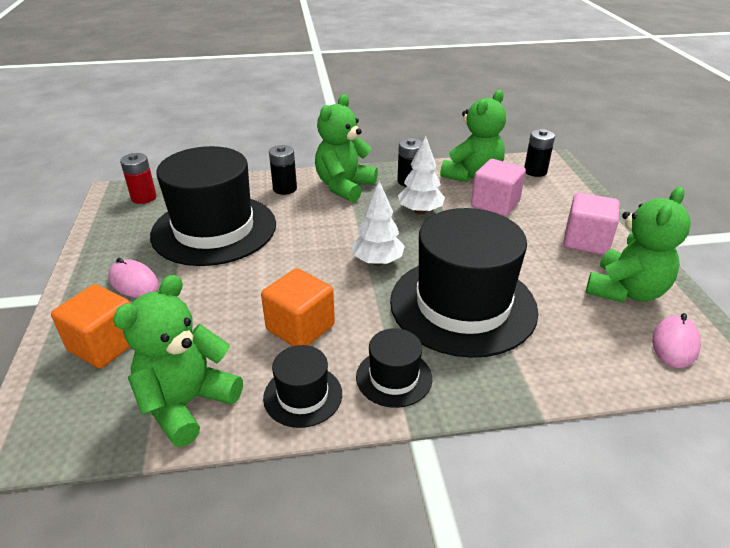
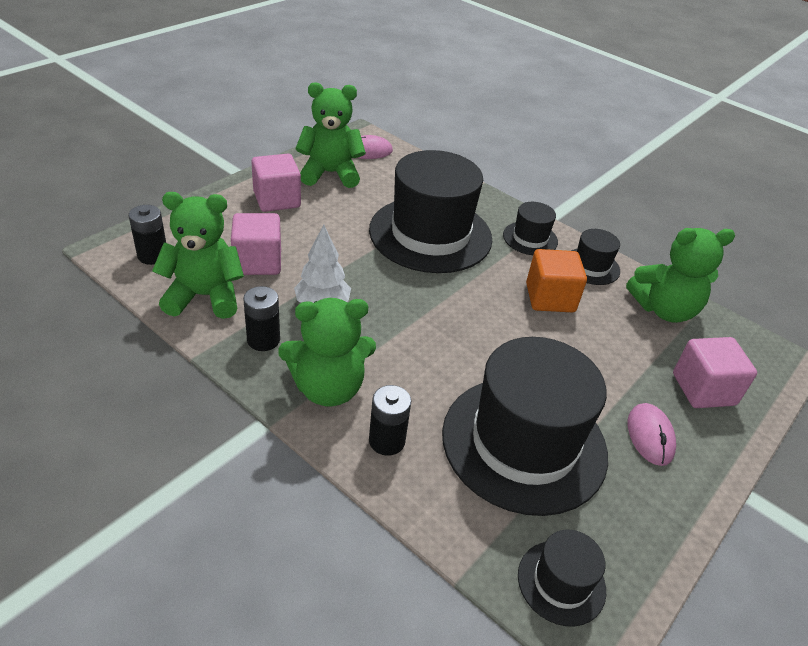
camera: 135 degrees left, 5 degrees up
(105, 345) = (703, 389): orange cube -> pink cube
(144, 197) = (561, 582): red battery -> black hat
(377, 261) = (432, 296): white tree -> none

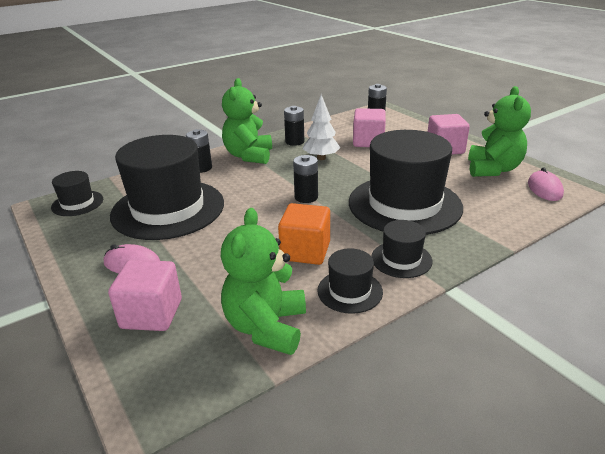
camera: 110 degrees right, 10 degrees down
(204, 296) = (336, 129): green teddy bear -> none
(441, 308) = (306, 197): none -> black battery

